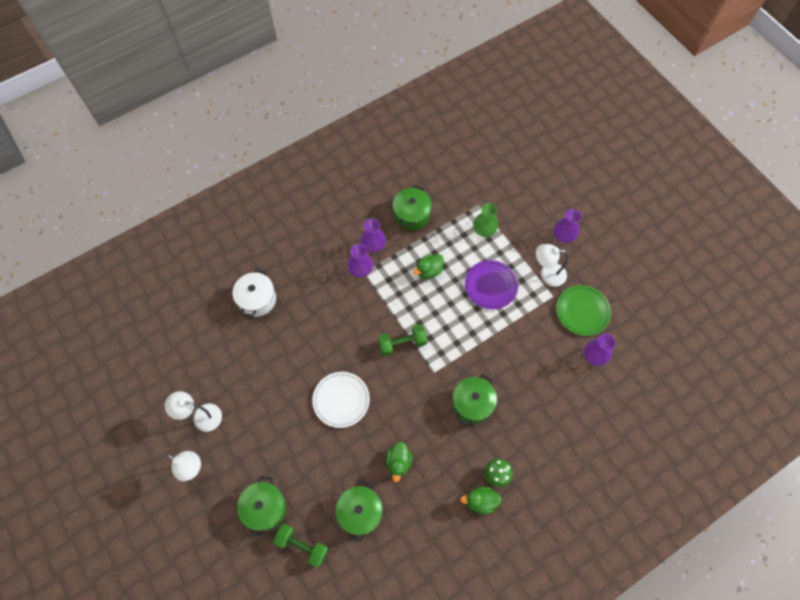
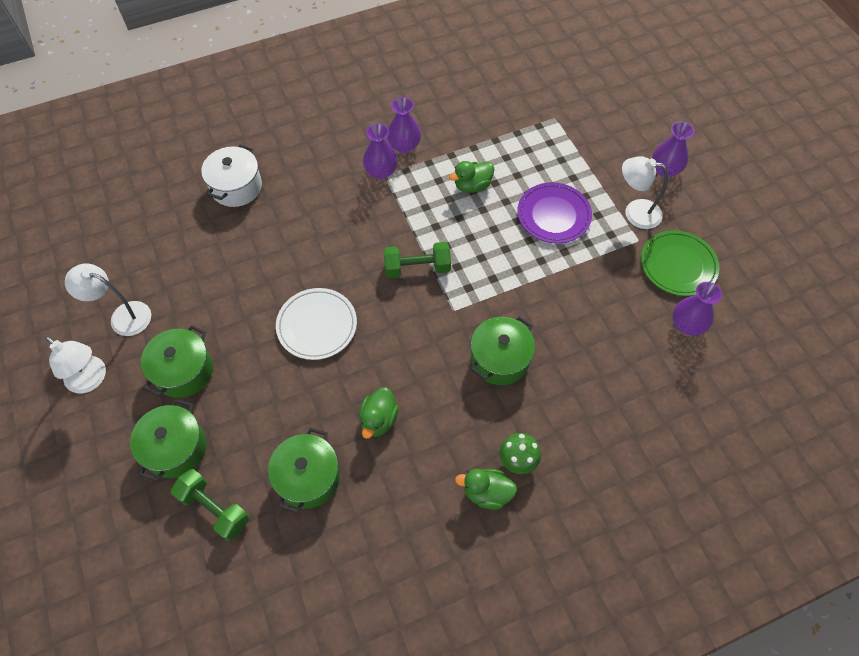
camera: 10 degrees right, 5 degrees down
(411, 215) = (463, 118): green pot -> green pot (184, 371)
(484, 230) = (556, 148): green vase -> none

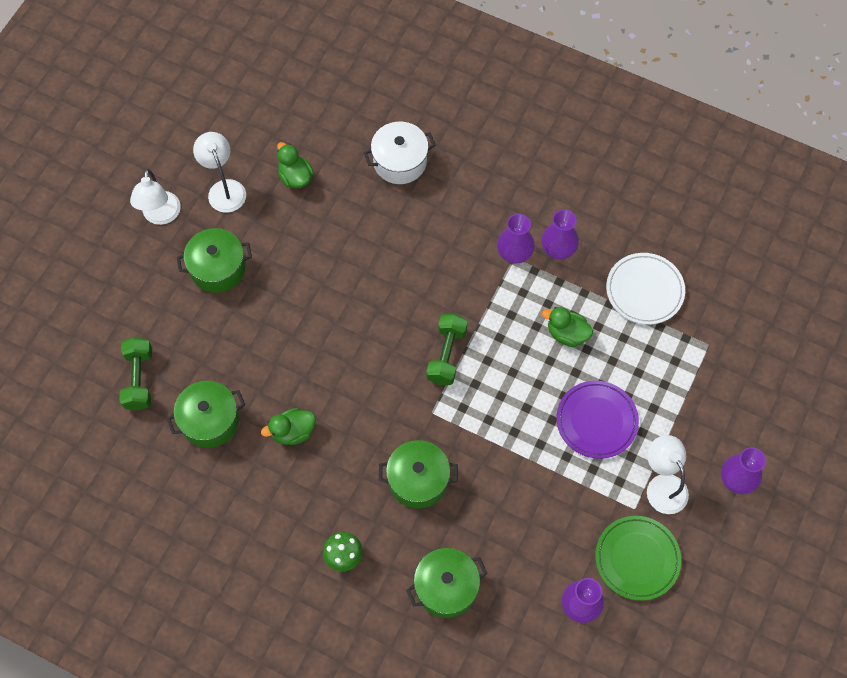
camera: 50 degrees right, 5 degrees up
(176, 448) = (159, 316): green pot -> green pot (446, 587)
(317, 325) = (331, 325): white plate -> white plate (644, 290)
(417, 268) = (446, 355): green dumbbell -> green dumbbell turned 60 degrees clockwise
(486, 493) = (299, 553): green duck -> green duck (295, 177)

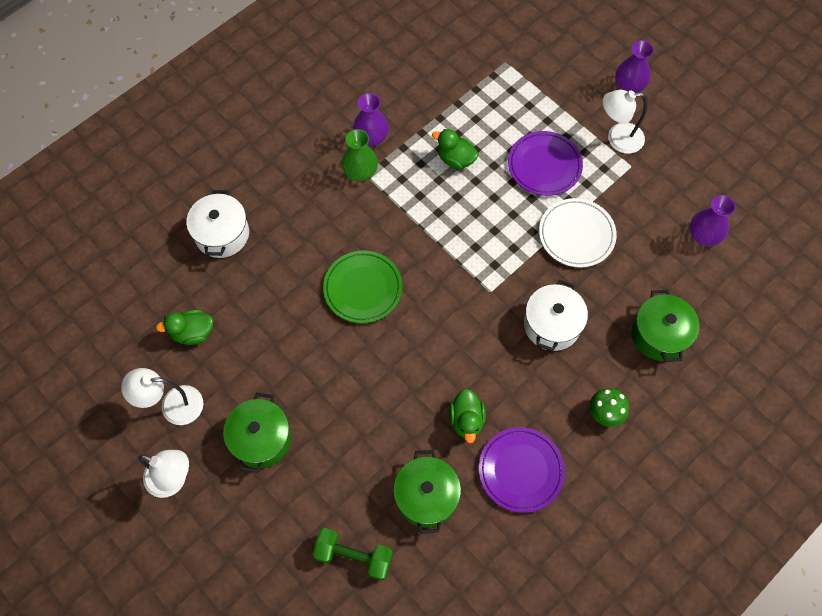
camera: 70 degrees left, 0 degrees up
(260, 495) = (521, 470): none -> purple plate
(418, 480) = (552, 325): green pot -> white pot
(446, 355) = (438, 261): green dumbbell -> none
(514, 253) = (360, 172): purple vase -> green vase
(567, 334) = (455, 159): green duck -> green duck turned 75 degrees clockwise
(637, 559) = (675, 180): green plate -> green plate (363, 288)
(644, 290) = (438, 88): white plate -> white plate (576, 235)

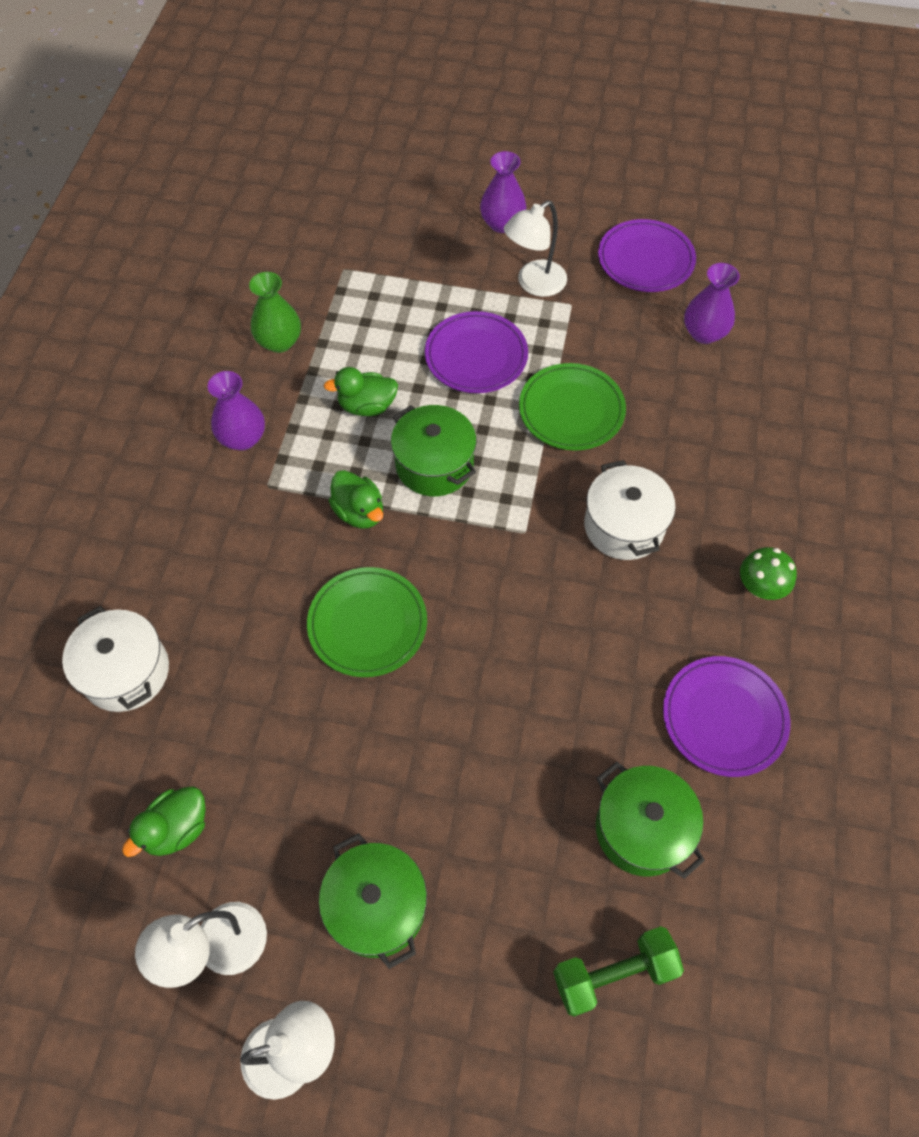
camera: 35 degrees left, 5 degrees down
(360, 172) = (259, 487): green vase -> green vase (279, 342)
(466, 420) = (615, 701): green duck -> green duck (359, 512)
(576, 235) = (571, 410): white plate -> green plate
(659, 335) = (745, 464): green pot -> green pot (434, 465)
(705, 164) = (645, 260): none -> purple plate

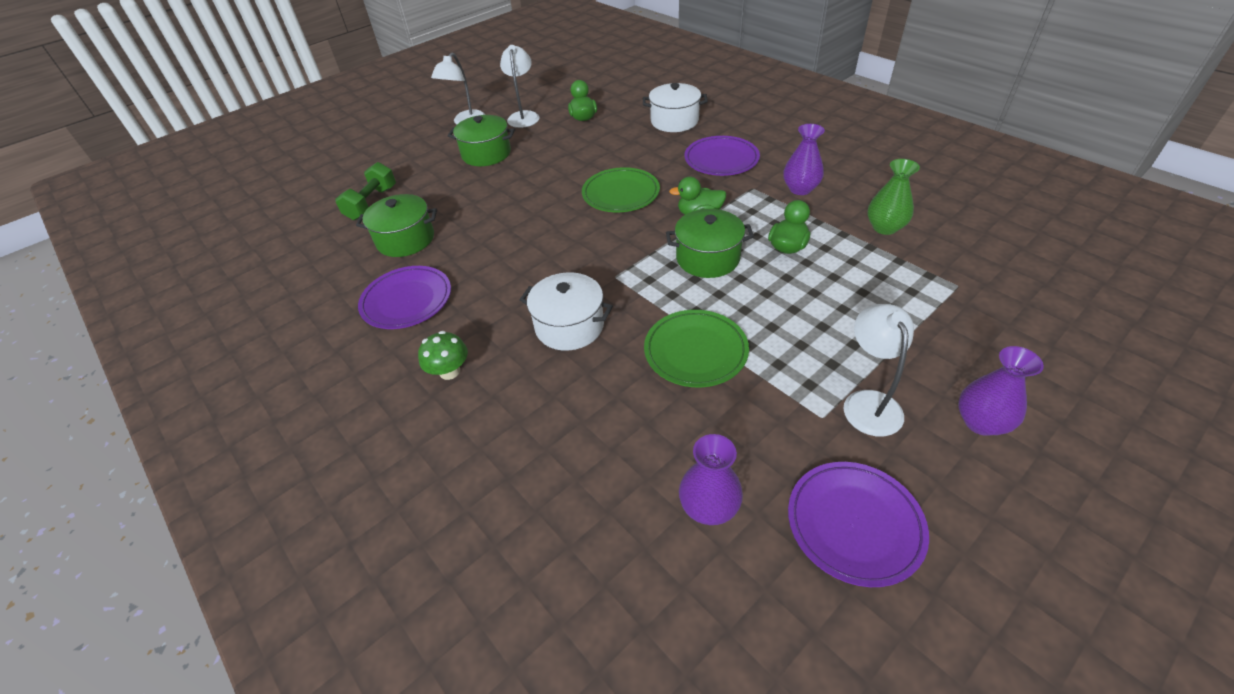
camera: 130 degrees right, 15 degrees down
(476, 356) = (798, 322): purple plate -> purple plate (721, 159)

